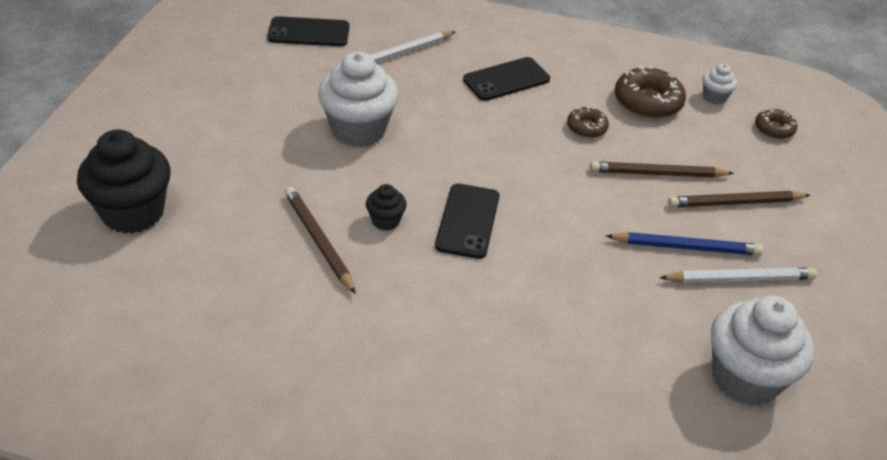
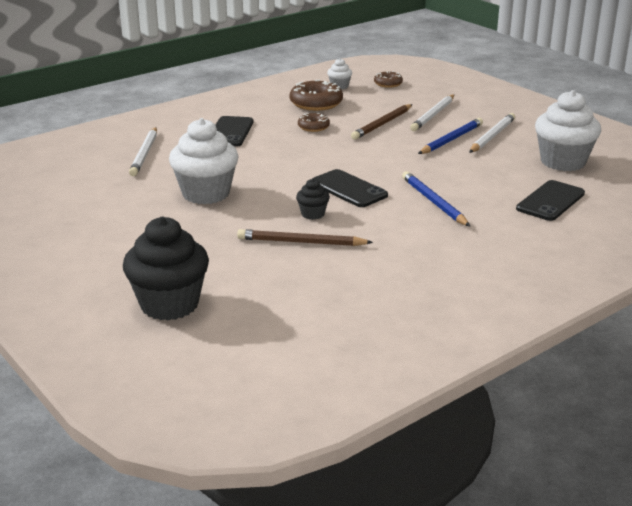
camera: 50 degrees left, 15 degrees down
(309, 32) = (61, 176): black phone -> black phone (550, 201)
(506, 301) = (433, 202): none -> blue pencil
(735, 203) = (433, 115): brown pencil -> white pencil

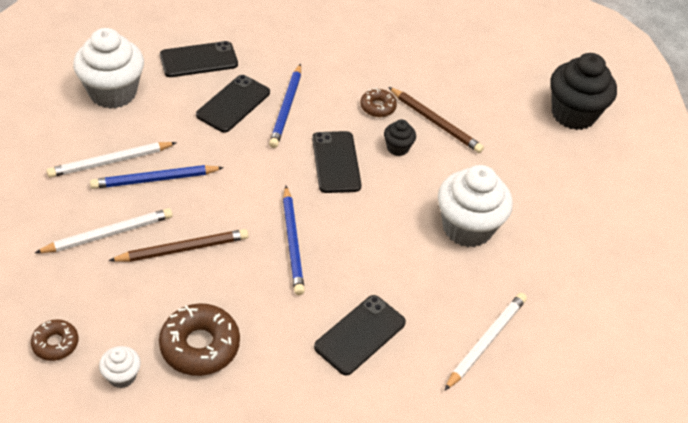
camera: 150 degrees left, 20 degrees up
(313, 127) = (260, 289): brown donut -> brown donut (377, 107)
(321, 147) = (292, 242): none -> blue pencil
(475, 189) = (233, 104): none -> black phone

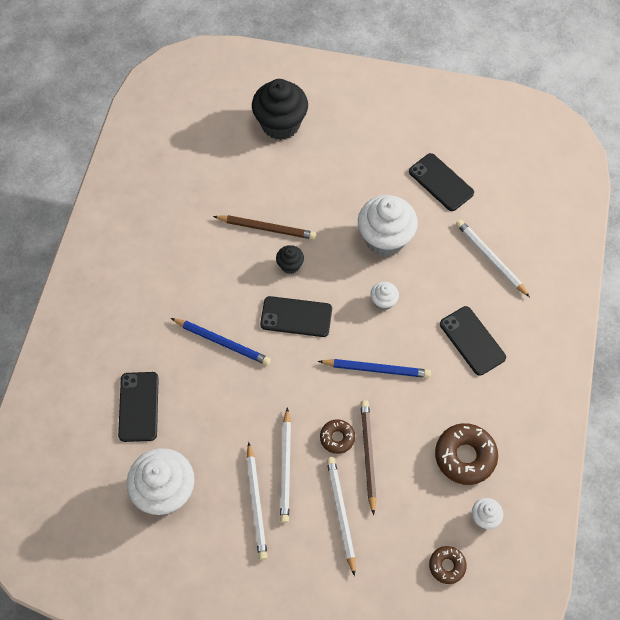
camera: 70 degrees left, 15 degrees up
(154, 179) = (286, 467): blue pencil -> white pencil
(233, 104) = (206, 386): black phone -> black phone (441, 182)
(377, 107) = (238, 268): brown donut -> brown donut (337, 438)
(382, 237) = (383, 301): none -> white cupcake
(435, 122) = (267, 228): brown pencil -> brown pencil turned 45 degrees clockwise

